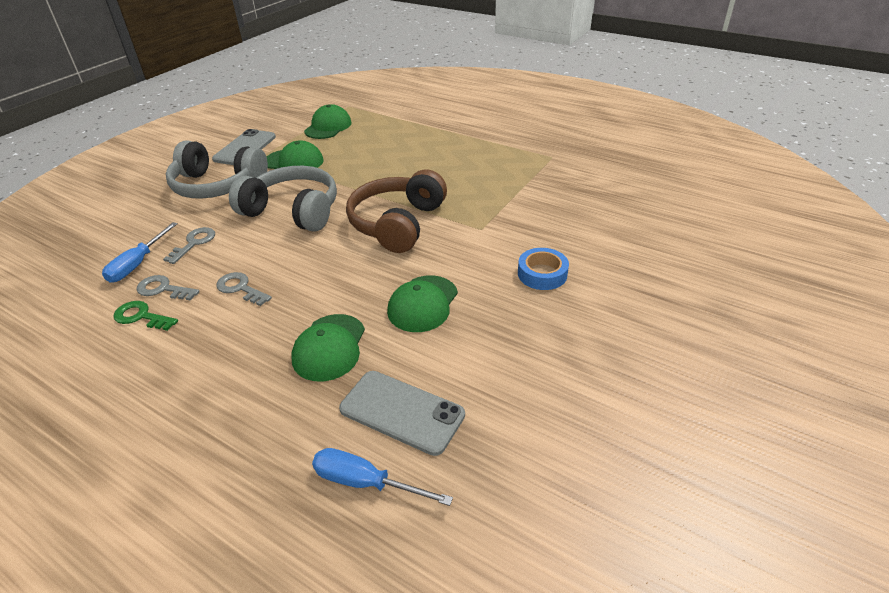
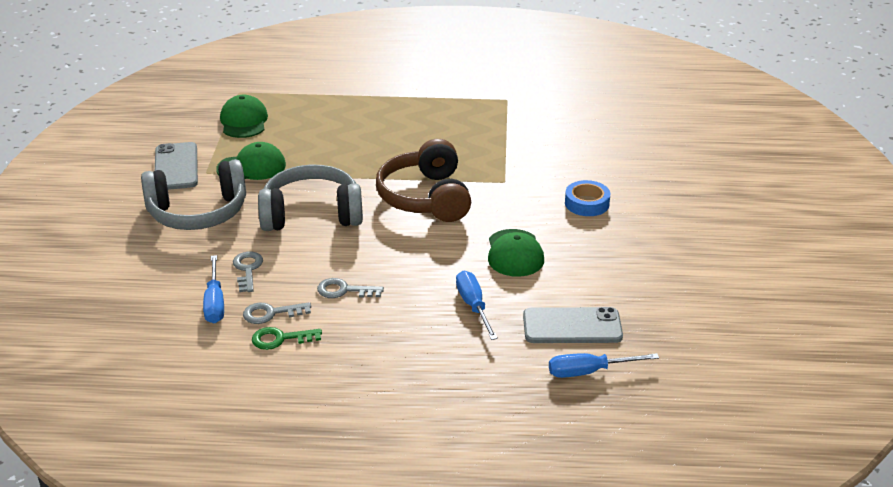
camera: 30 degrees left, 5 degrees down
(329, 347) = (473, 306): green cap -> blue screwdriver

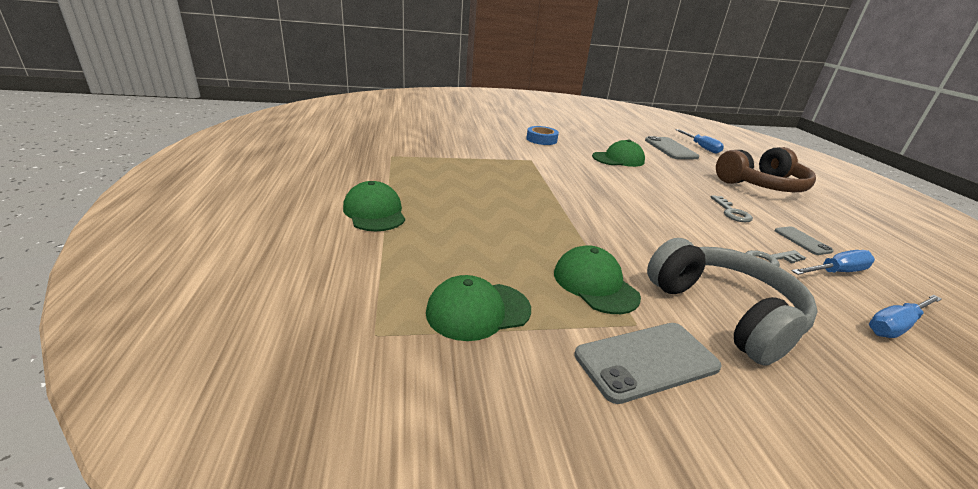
camera: 105 degrees left, 5 degrees down
(271, 313) = (802, 241): grey key -> grey phone
(281, 339) = (820, 233): green key -> none
(311, 214) = (649, 234): grey headphones -> none
(379, 91) = (374, 212): none -> green cap
(426, 197) = (576, 185): brown headphones -> brown headphones (761, 185)
(473, 306) = (687, 171): blue screwdriver -> blue screwdriver (896, 326)

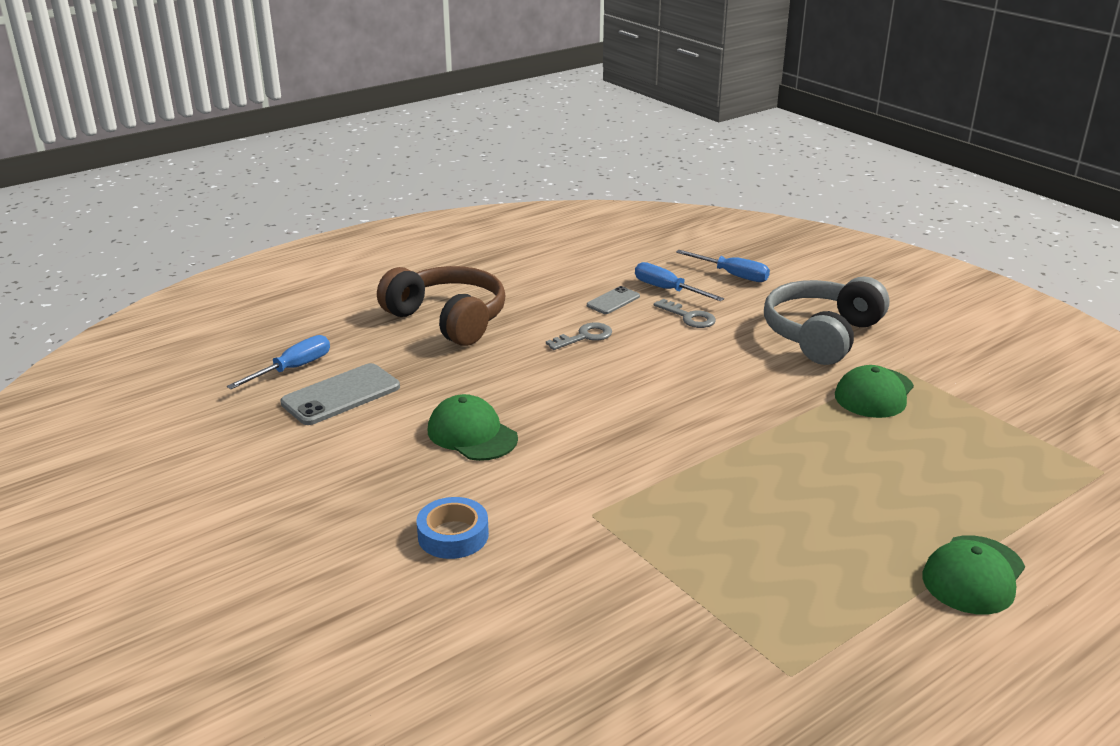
camera: 115 degrees left, 0 degrees up
(478, 311) = (1003, 437): green cap -> none
(646, 361) = (934, 359): grey phone -> none

